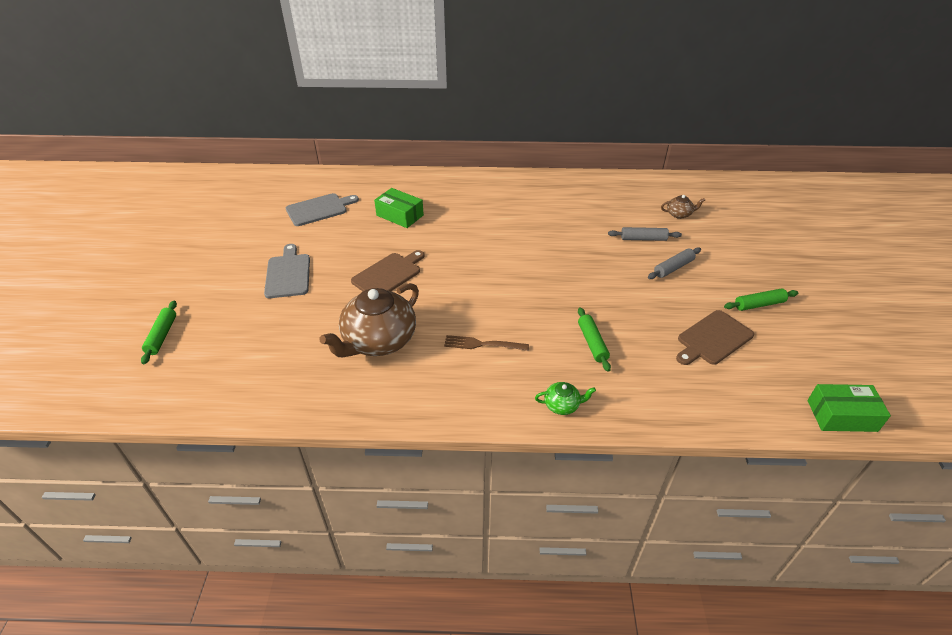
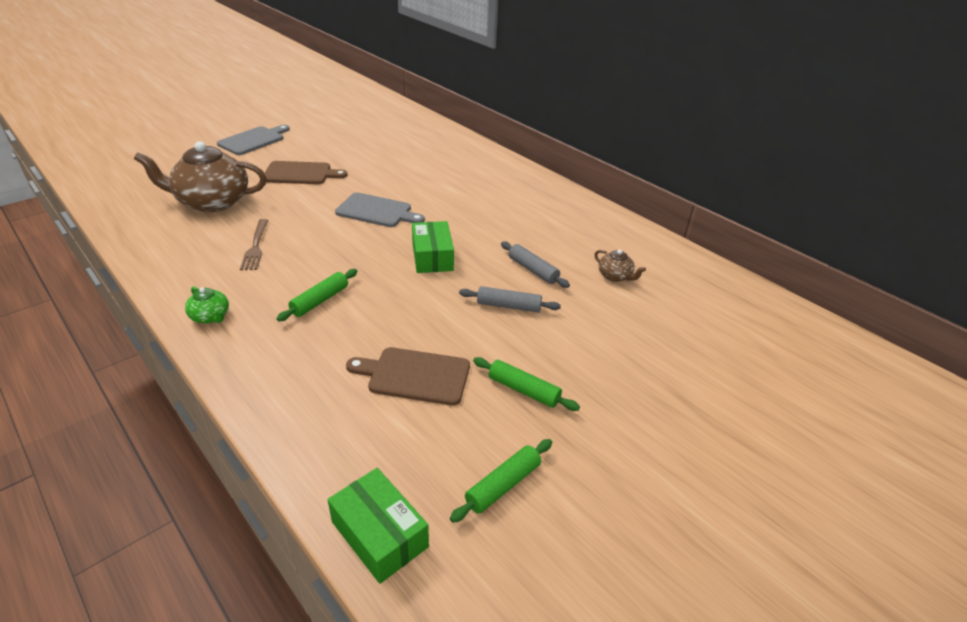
camera: 45 degrees right, 5 degrees down
(162, 336) = (139, 132): green rolling pin -> green rolling pin (503, 485)
(319, 209) = (347, 118): grey cutting board -> grey cutting board (377, 211)
(400, 215) = (385, 147): green box -> green box (432, 257)
(483, 344) = (256, 246): brown fork -> brown fork turned 150 degrees counterclockwise

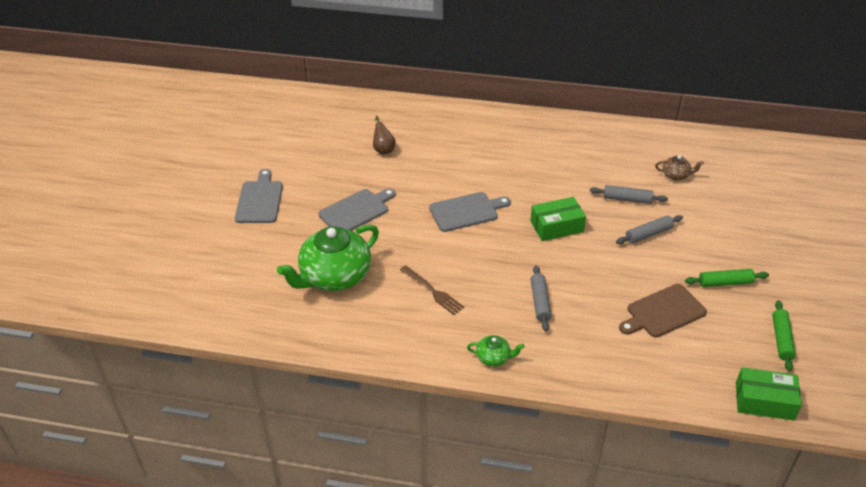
camera: 35 degrees left, 5 degrees up
(212, 202) = (334, 276): brown teapot -> green teapot
(300, 173) = (356, 211): brown cutting board -> grey cutting board
(320, 300) = (540, 302): green rolling pin -> grey rolling pin
(386, 149) = (383, 149): none -> brown pear
(432, 257) = (557, 226): green box -> green box turned 60 degrees counterclockwise

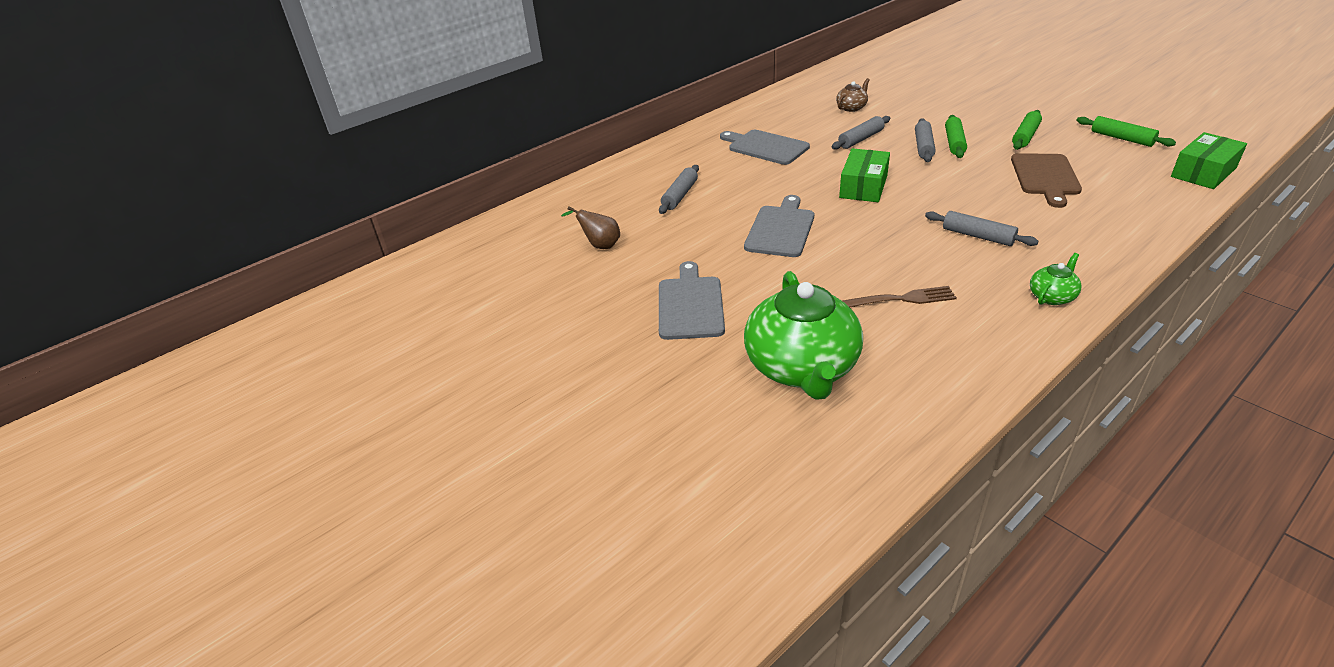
camera: 50 degrees left, 5 degrees down
(259, 200) = (567, 382): grey cutting board -> grey cutting board (765, 147)
(466, 152) = (680, 195): none -> grey rolling pin
(672, 248) = (954, 143): none -> green rolling pin

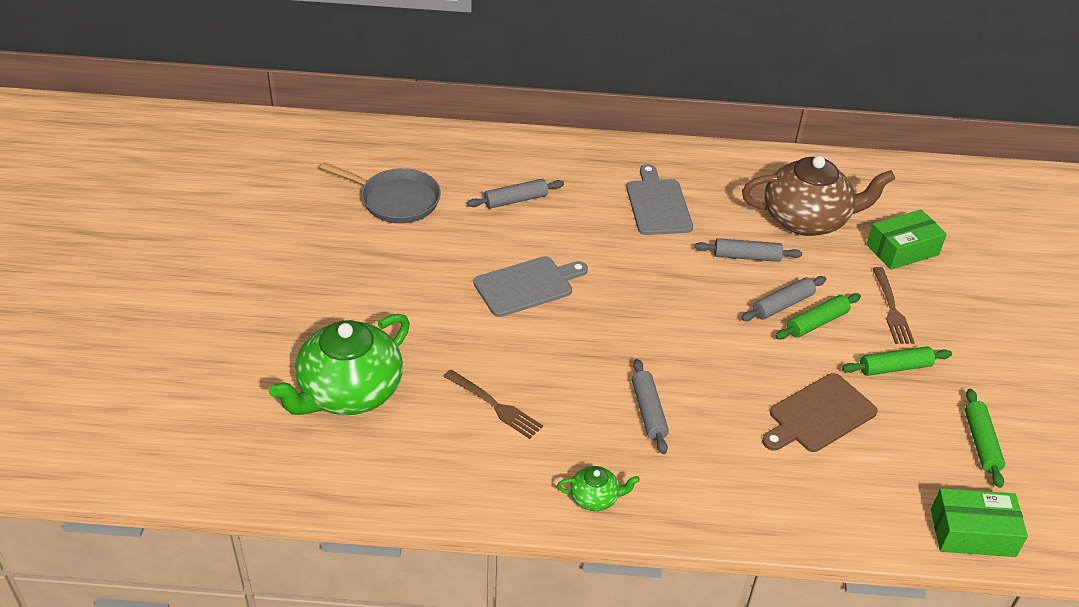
camera: 40 degrees right, 5 degrees up
(599, 245) = (396, 200): brown pear -> grey pan
(690, 305) = (368, 292): grey cutting board -> none
(851, 108) = (806, 220): brown teapot -> brown teapot, size x2.30
(863, 186) = (656, 300): green box -> green box (902, 250)
(969, 116) = (891, 309): none -> brown fork

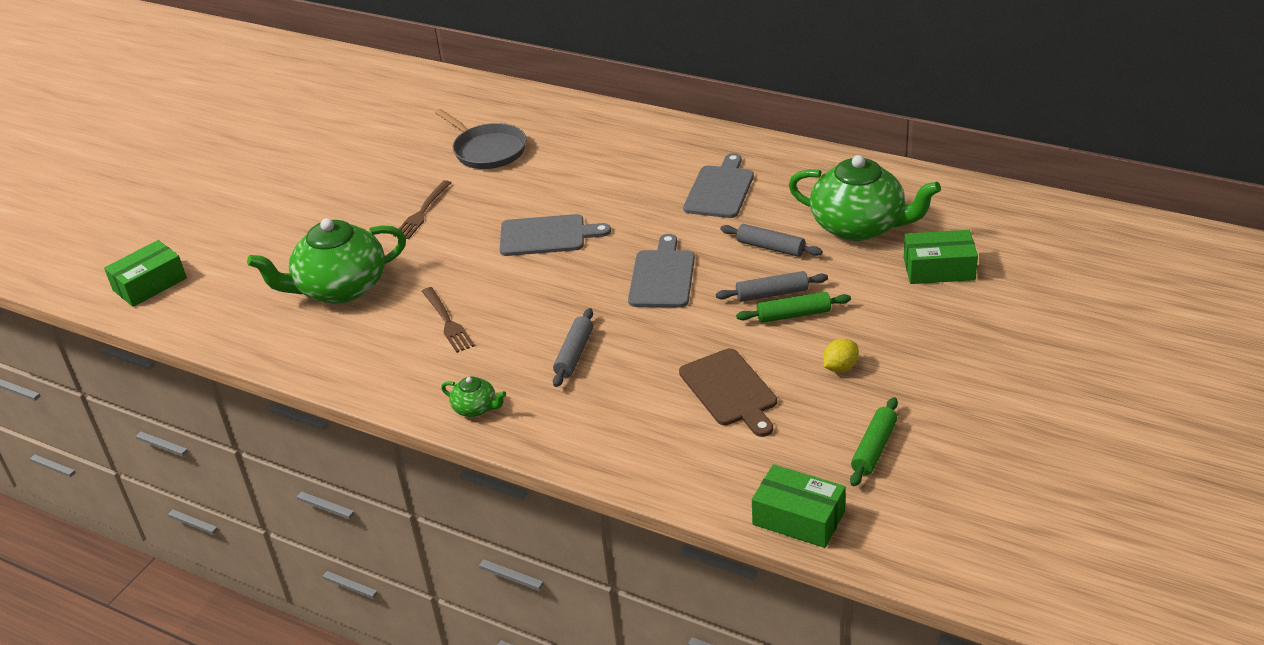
camera: 30 degrees right, 5 degrees down
(113, 438) = (150, 284): none -> green box
(516, 200) = (591, 166): grey rolling pin -> none
(670, 307) = (662, 276): none -> grey cutting board
(806, 220) = (859, 226): brown teapot -> green teapot
(819, 415) = (730, 390): brown cutting board -> brown cutting board turned 105 degrees counterclockwise
(891, 309) = (881, 317): brown fork -> brown fork (422, 212)
(894, 367) = (840, 367): green rolling pin -> yellow lemon

